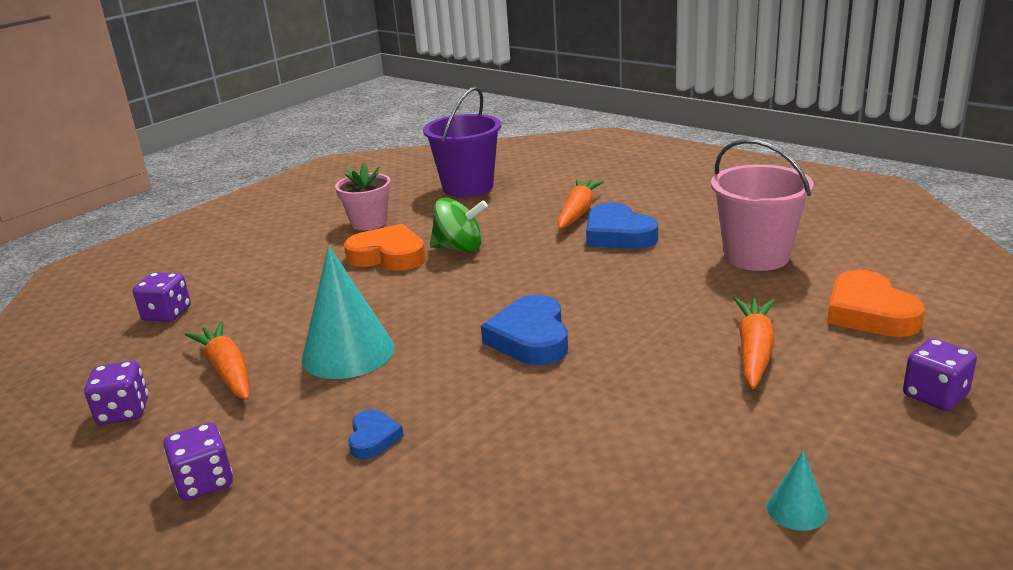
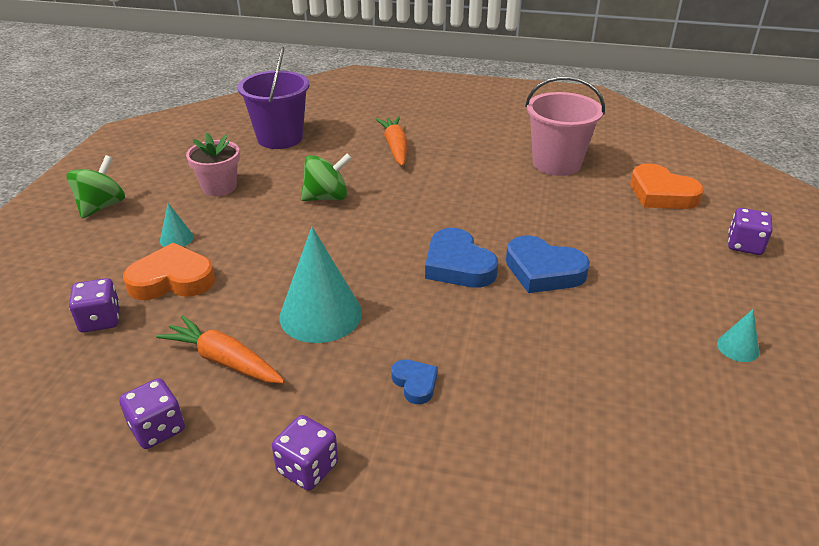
camera: 30 degrees left, 10 degrees up
(256, 223) = (101, 206): none -> green spinning top
(289, 260) = (176, 239): none -> turquoise cone
(388, 256) = (269, 216): orange heart -> orange heart (172, 280)
(618, 234) = (444, 162): blue heart -> blue heart (543, 271)
(754, 351) = (618, 239): orange carrot -> none

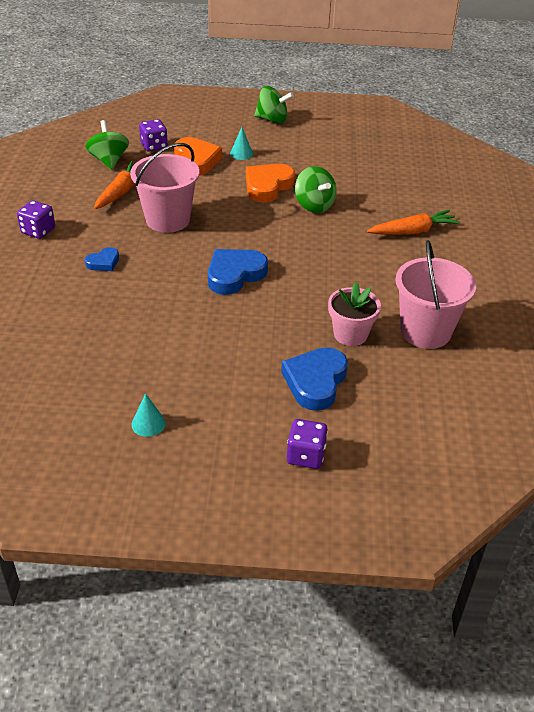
camera: 80 degrees right, 5 degrees up
(116, 374) = (109, 161): none -> green spinning top
(157, 429) = (68, 181): purple dice -> none
(219, 187) = (312, 158): pink flower pot -> pink flower pot (350, 334)
(280, 138) = (401, 172): purple bucket -> none
(320, 314) = (168, 220): turquoise cone -> pink bucket
(543, 271) = (236, 319): blue heart -> blue heart (315, 382)
(661, 194) = (390, 404): orange heart -> orange heart (267, 186)

